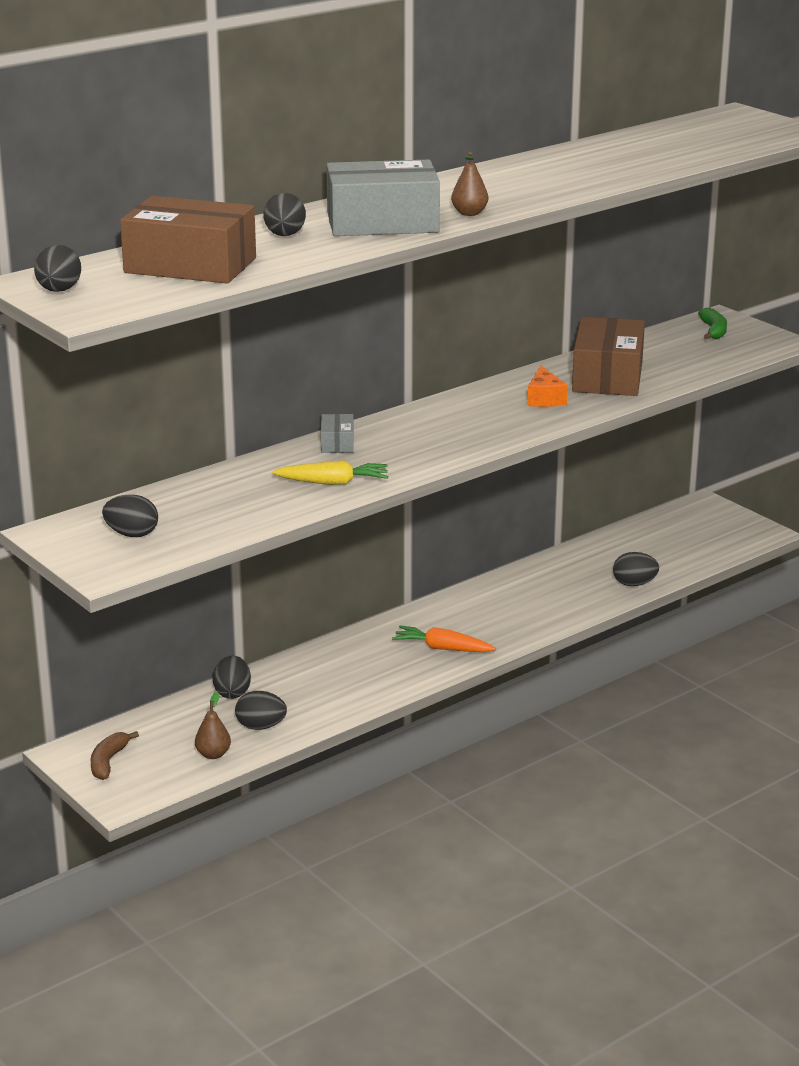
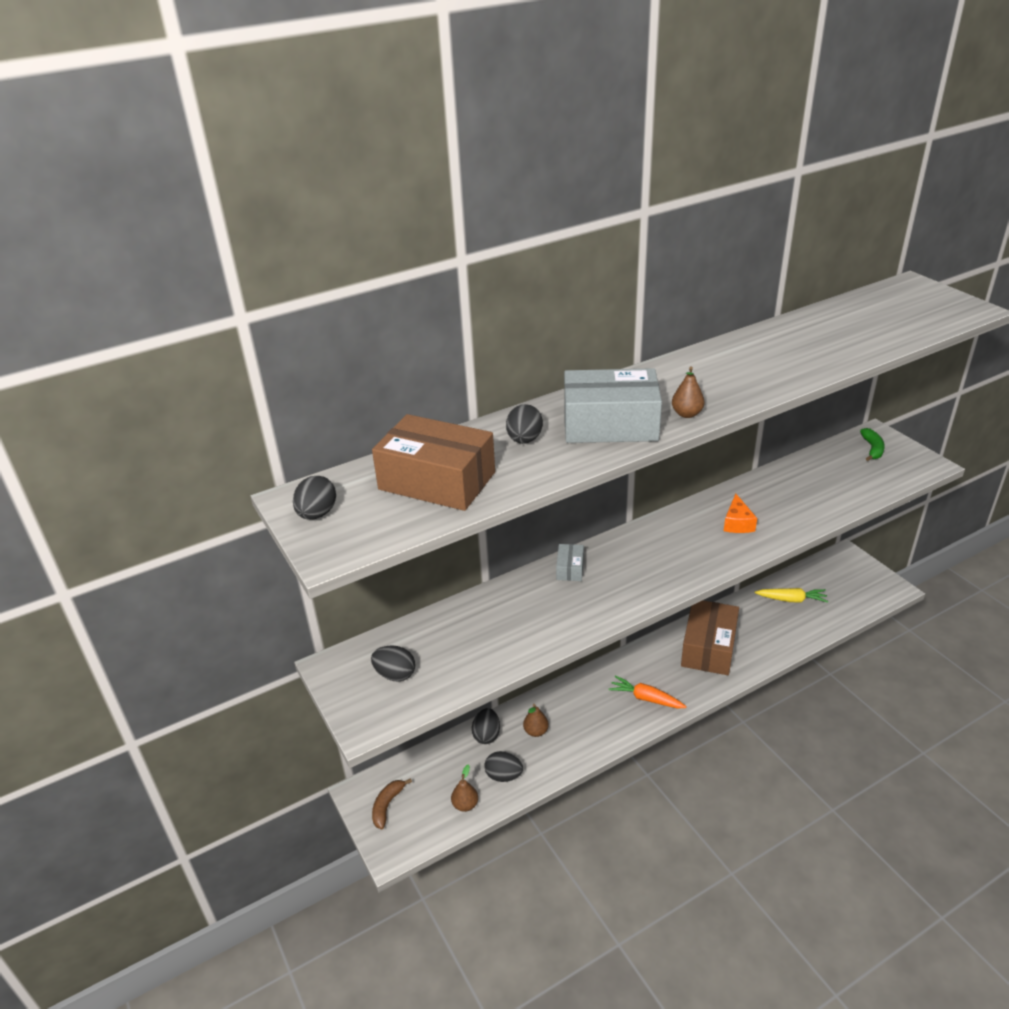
camera: 10 degrees right, 10 degrees up
(298, 686) = (536, 731): none -> brown pear
(333, 482) = (562, 618): yellow carrot -> yellow carrot (791, 599)
(607, 376) = (788, 499): brown box -> brown box (708, 647)
(634, 584) = (793, 638): black egg -> none

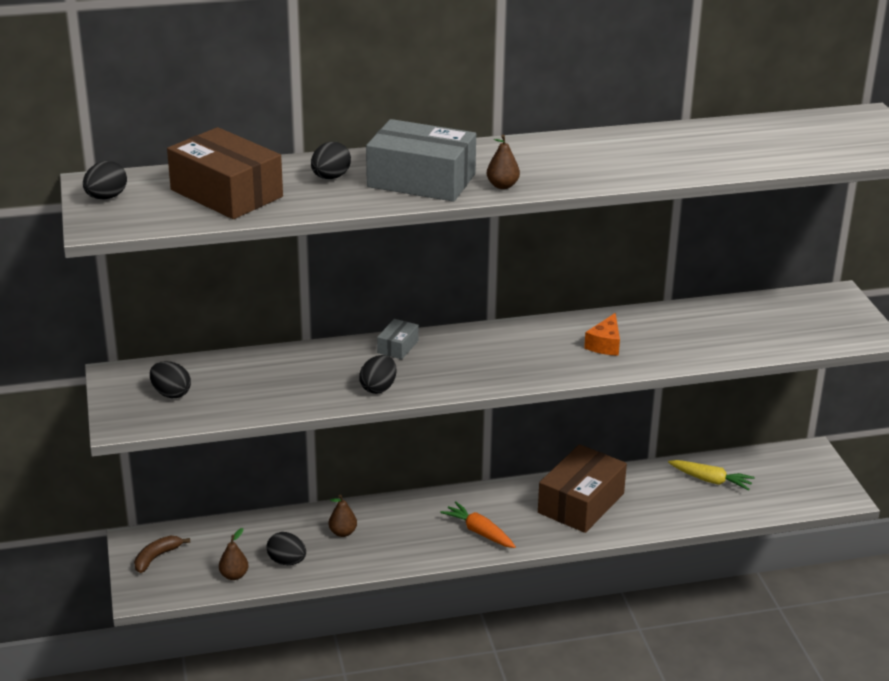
camera: 15 degrees right, 5 degrees down
(486, 735) = (289, 523): black egg -> black egg (378, 388)
(872, 449) = (819, 308): green banana -> none

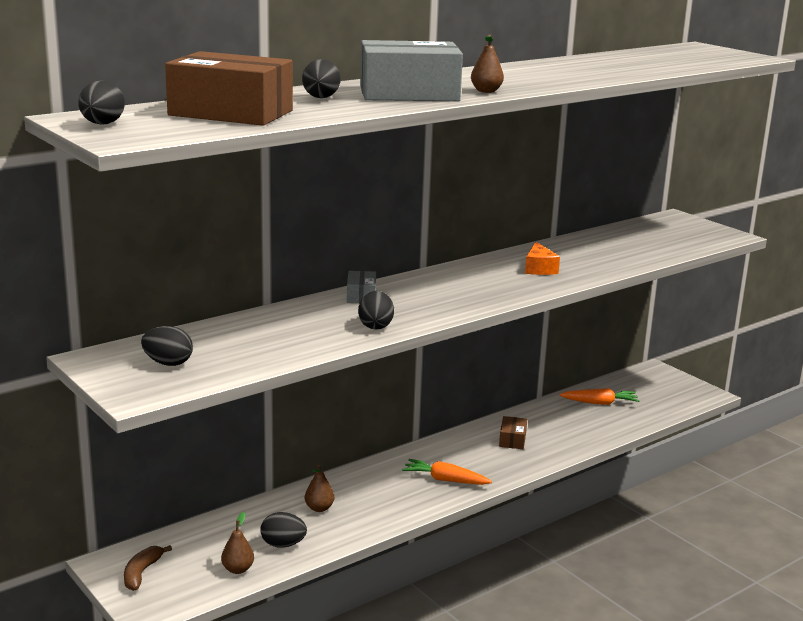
camera: 25 degrees left, 10 degrees down
(581, 503) = (512, 440): brown box -> brown box, size x0.46
(710, 480) = (600, 403): yellow carrot -> orange carrot

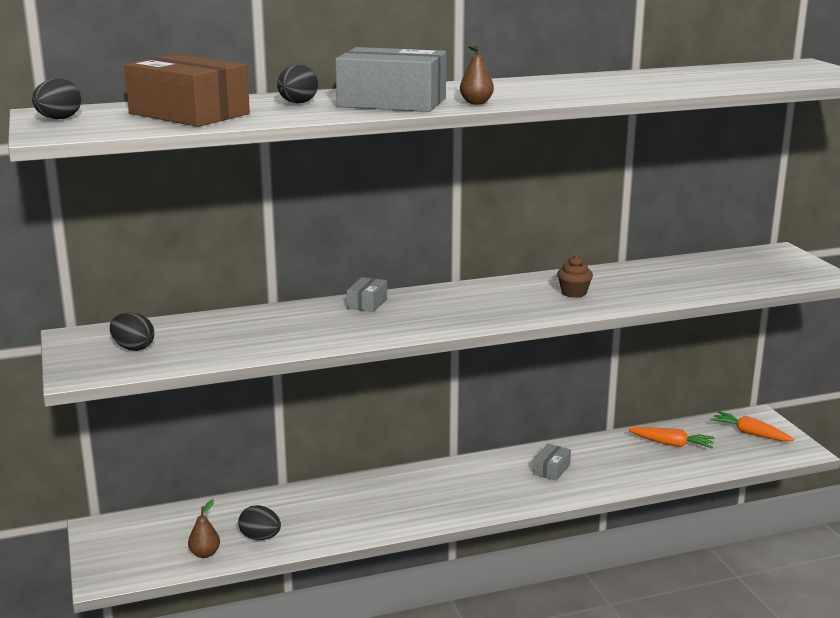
camera: 20 degrees right, 0 degrees up
(141, 573) = (121, 542): brown banana -> none
(319, 508) = (316, 508): brown pear -> none
(375, 326) = (353, 334): black egg -> none
(445, 480) = (456, 500): orange carrot -> orange carrot (750, 434)
(512, 440) = (551, 469): brown box -> grey box
(539, 269) = (574, 293): orange cheese -> brown cupcake

